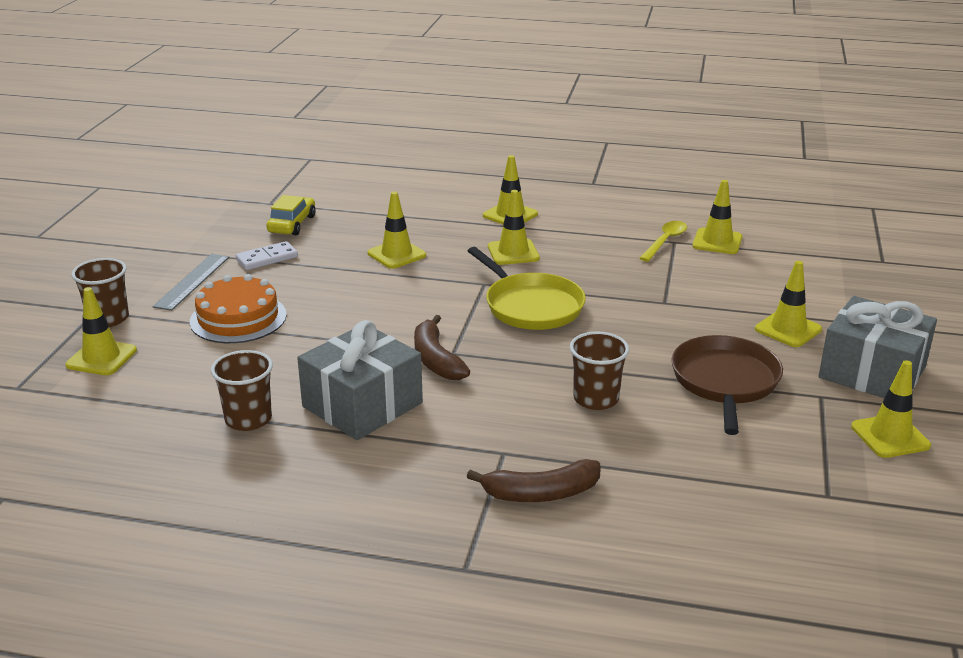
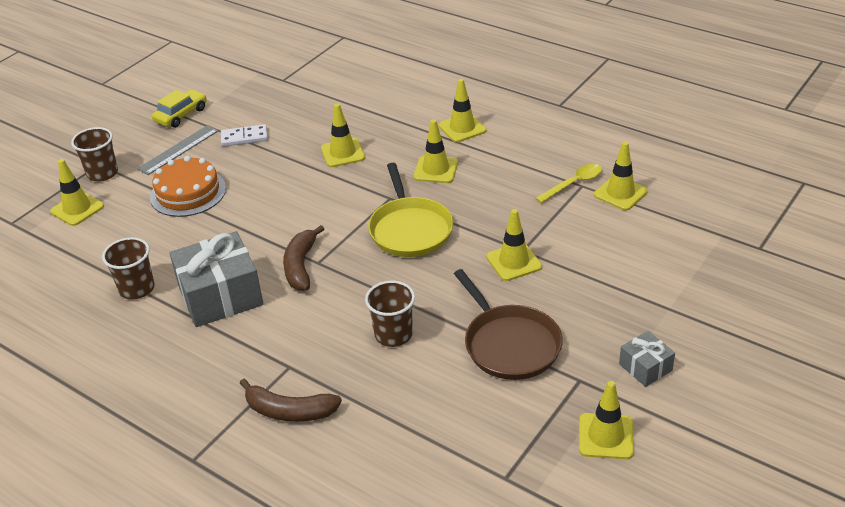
camera: 25 degrees right, 10 degrees up
(292, 224) = (285, 105): yellow car -> yellow car (181, 115)
(725, 382) = (509, 344): brown pan -> brown pan turned 120 degrees clockwise
(788, 329) = (607, 303): yellow traffic cone -> yellow traffic cone (514, 262)
(872, 372) = (645, 367): grey gift -> grey gift, size x0.50

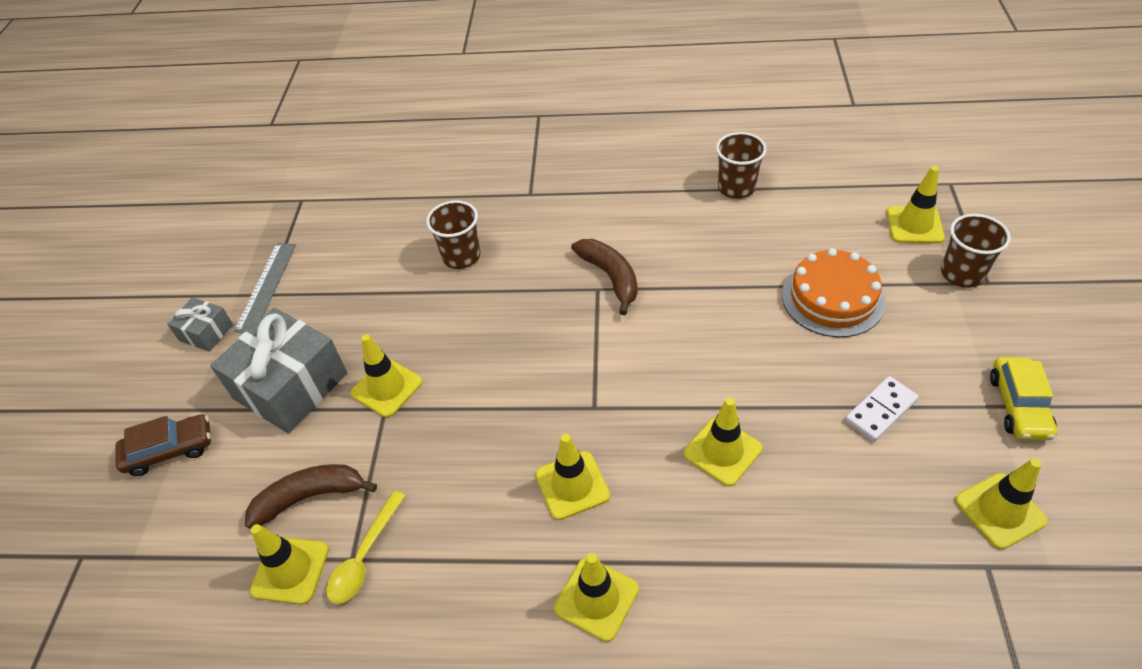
camera: 150 degrees right, 10 degrees up
(178, 149) = (932, 348): grey ruler -> grey ruler (266, 286)
(220, 295) = (654, 217): grey gift -> grey gift (291, 386)
(289, 411) = (499, 168): brown banana -> brown banana (310, 497)
(410, 229) = (533, 374): yellow pan -> none
(509, 344) = (346, 296): brown pan -> none
(606, 436) = (229, 260): yellow traffic cone -> yellow traffic cone (1000, 510)
(690, 286) = (170, 450): none -> brown car

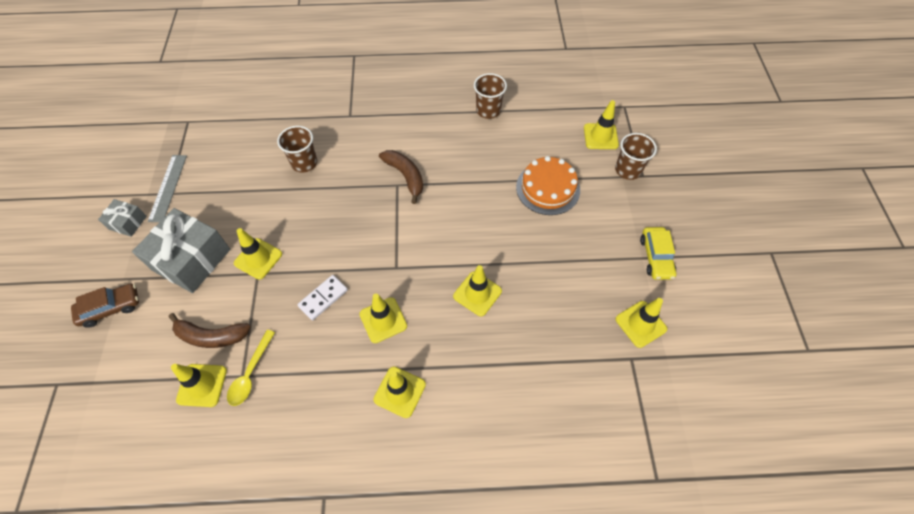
camera: 10 degrees left, 10 degrees up
(310, 497) = (211, 336): brown banana -> brown banana turned 150 degrees counterclockwise
(880, 410) = (574, 263): white domino -> white domino (323, 298)

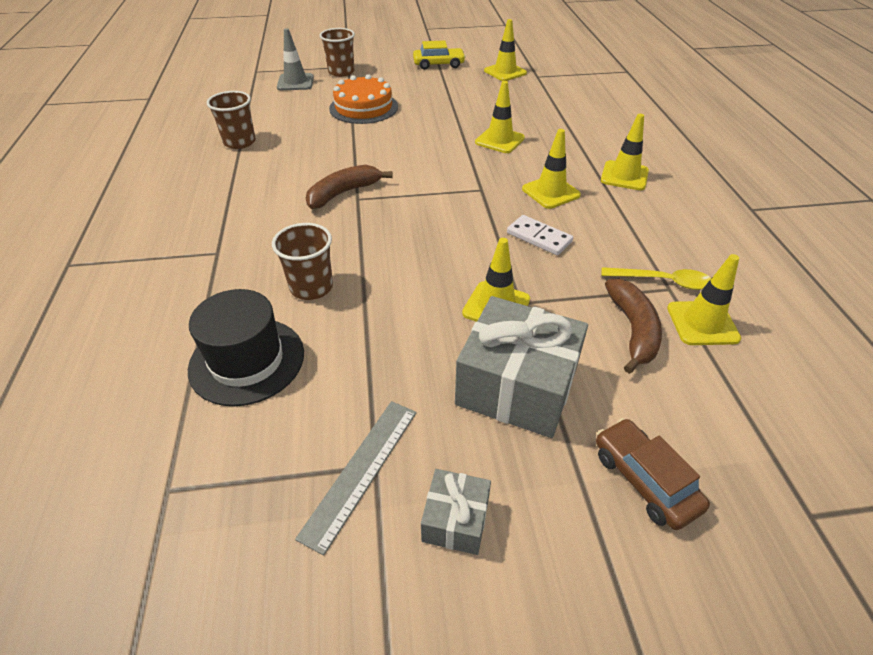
camera: 95 degrees left, 15 degrees down
(168, 187) = (360, 471): grey ruler -> grey ruler turned 60 degrees counterclockwise
(253, 139) = (247, 360): none -> black hat
(600, 136) = (295, 82): yellow traffic cone -> grey traffic cone

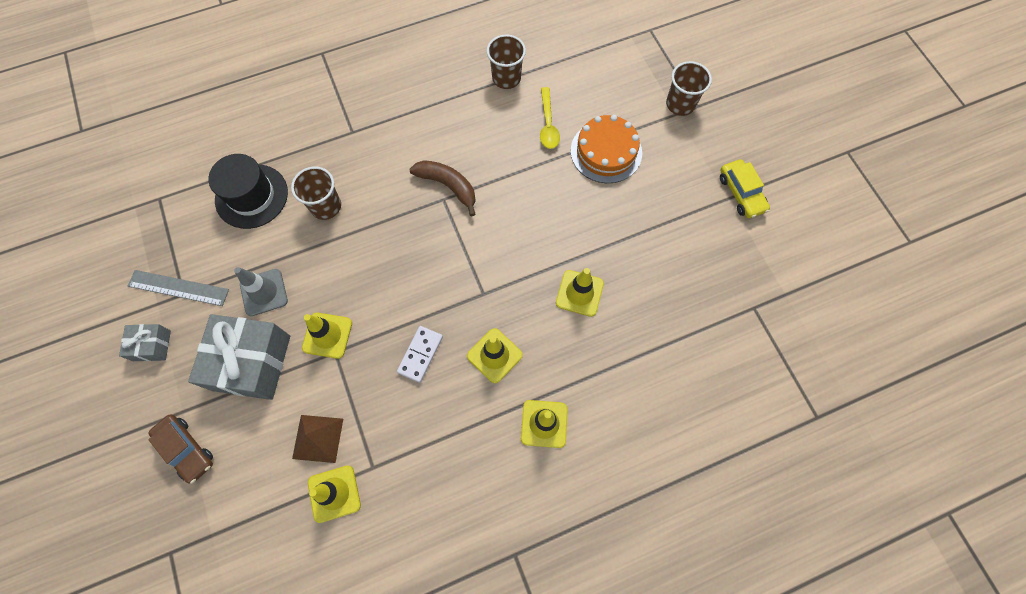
camera: 75 degrees right, 25 degrees up
(295, 82) = (638, 73): grey traffic cone -> grey traffic cone (264, 292)
(505, 72) = (750, 269): yellow traffic cone -> none
(632, 330) = (317, 438): brown banana -> brown pyramid
(644, 480) = (186, 449): brown car -> brown car turned 90 degrees clockwise
(663, 281) = (380, 462): yellow spoon -> yellow spoon (548, 124)

